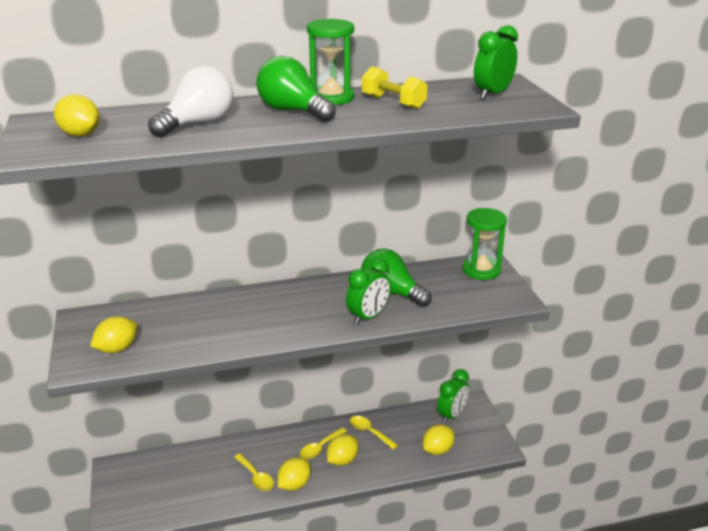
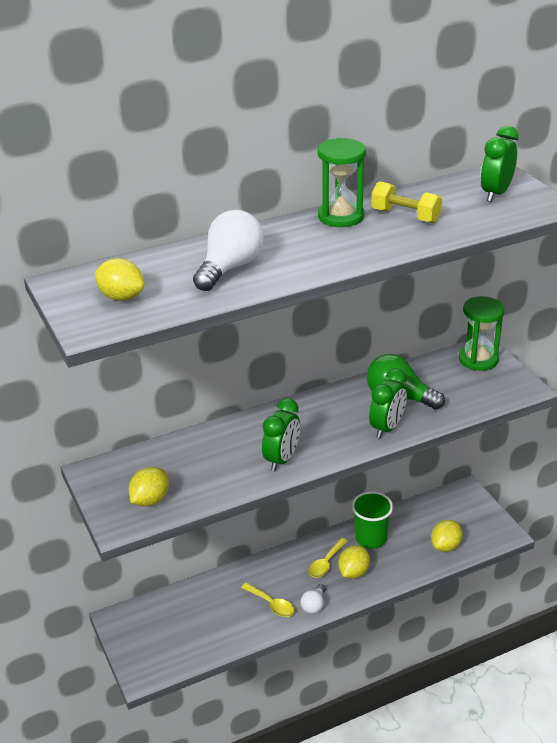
camera: 10 degrees left, 5 degrees up
(293, 111) = (313, 239): green light bulb -> none
(294, 484) = (314, 605): yellow lemon -> white light bulb
(369, 432) = (371, 538): yellow spoon -> green cup
(451, 415) = (448, 507): green clock -> green clock (282, 459)

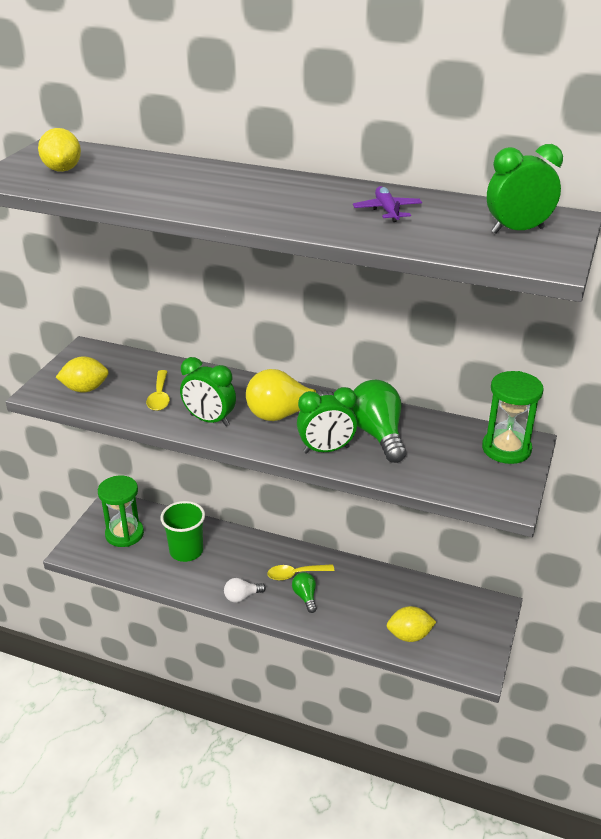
camera: 45 degrees right, 0 degrees up
(230, 268) = (168, 184): white light bulb -> none
(271, 604) = (215, 572): yellow spoon -> yellow spoon (159, 397)
(282, 459) = (209, 420): green clock -> green clock turned 45 degrees clockwise
(322, 423) = (284, 414): none -> yellow light bulb
(341, 216) = (333, 189): green hourglass -> green hourglass (124, 534)
(353, 572) = (305, 597): yellow lemon -> green light bulb
(371, 538) = (356, 583): green cup -> green cup (186, 551)
(405, 216) = (387, 211): yellow dumbbell -> purple plane

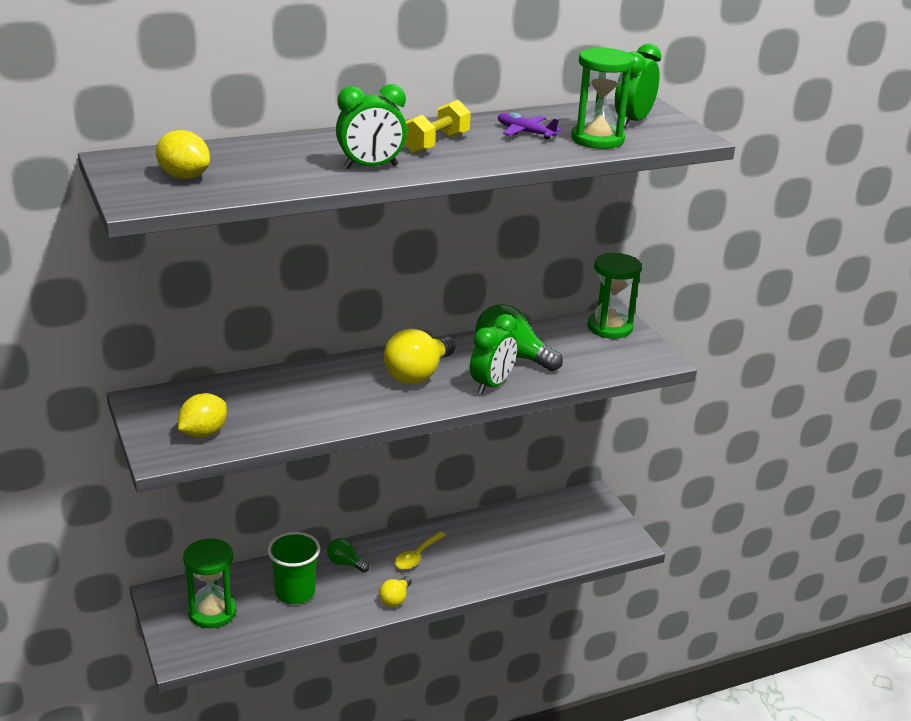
camera: 45 degrees left, 5 degrees down
(159, 397) = (287, 408): yellow spoon -> none
(209, 420) = (364, 406): green clock -> green clock (371, 167)
(242, 597) = (395, 599): white light bulb -> yellow light bulb
(289, 198) = (435, 143): none -> yellow dumbbell
(305, 597) = (447, 568): green light bulb -> green light bulb (345, 563)
(409, 635) = (560, 550): yellow lemon -> none
(442, 236) = (597, 139): none -> green hourglass

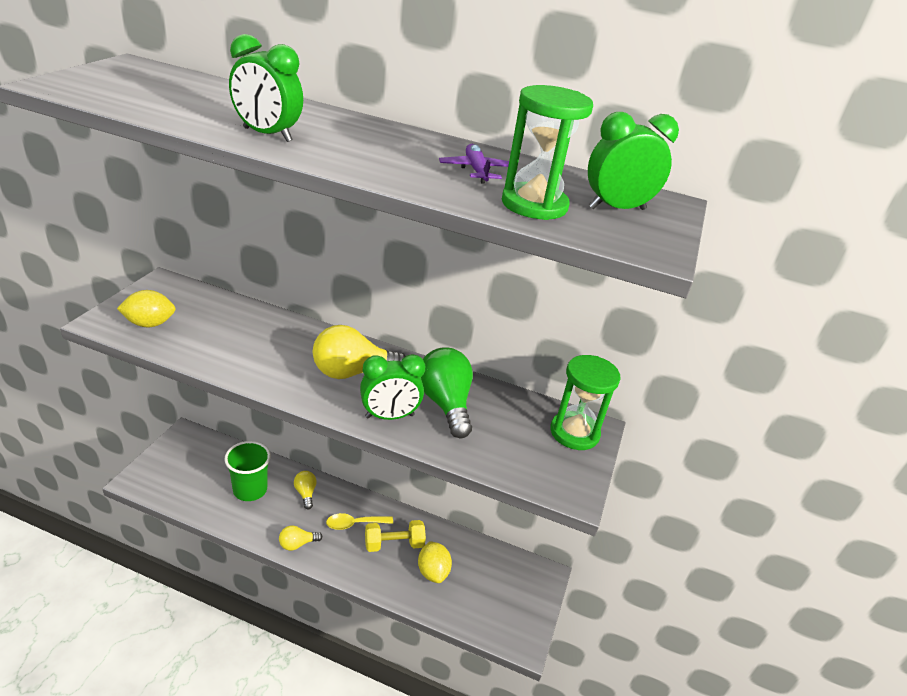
camera: 40 degrees right, 5 degrees up
(184, 177) = (129, 86): yellow lemon -> yellow lemon (433, 572)
(212, 612) = (191, 466): green hourglass -> none
(345, 563) = (305, 493): green light bulb -> yellow light bulb
(435, 143) = (371, 144): yellow dumbbell -> yellow dumbbell (394, 544)

